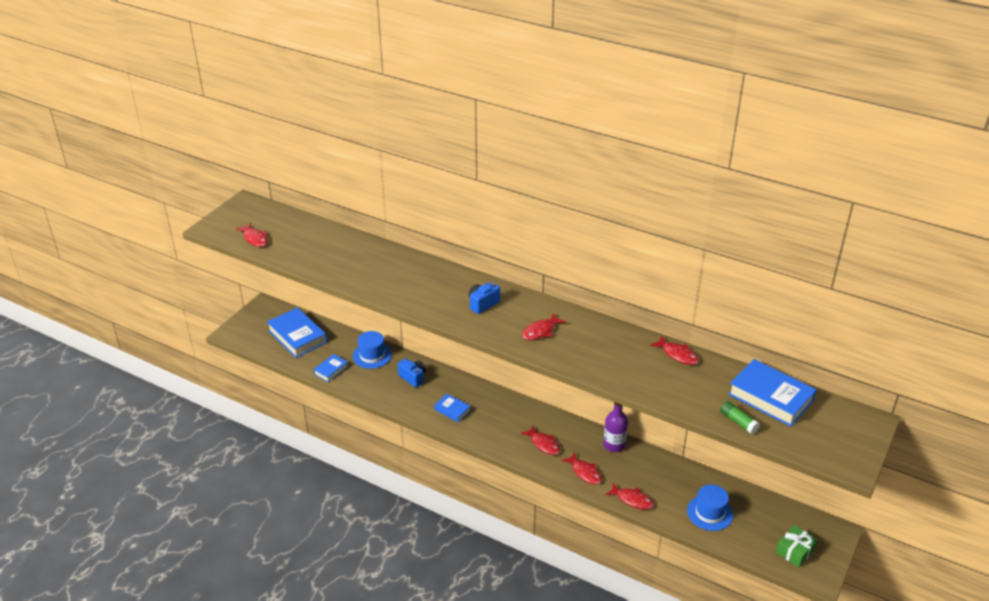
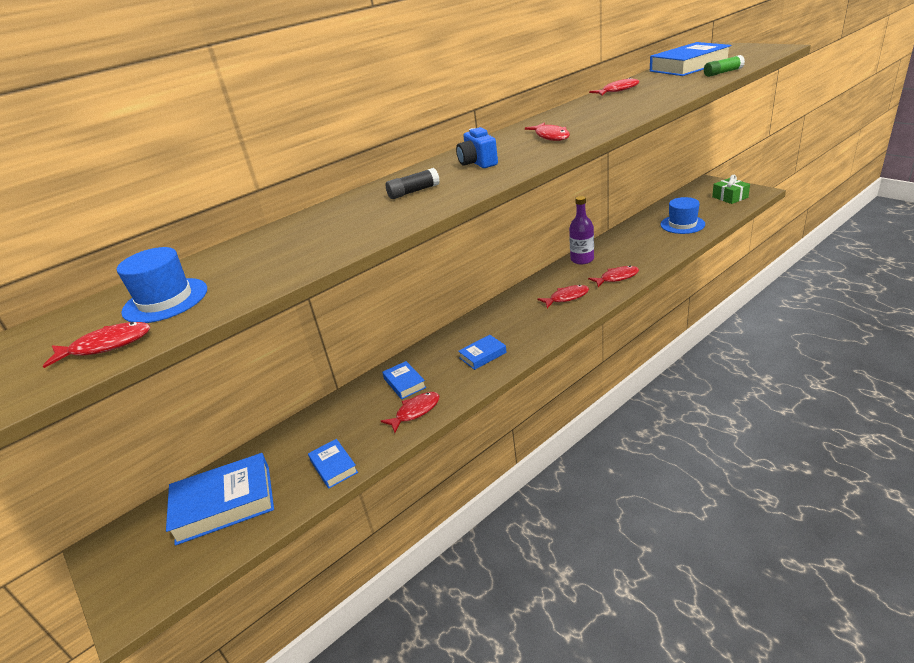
camera: 65 degrees left, 5 degrees down
(372, 355) = (333, 418): blue hat -> blue hat (165, 300)
(413, 378) = (404, 383): blue camera -> blue book
(430, 286) = (413, 192): none -> black glue stick
(632, 500) = (660, 257): red fish -> red fish (415, 412)

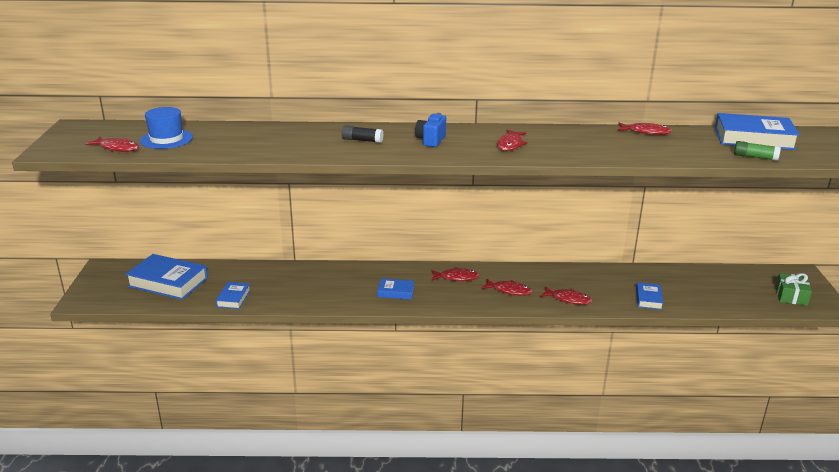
camera: 35 degrees right, 5 degrees down
(404, 383) = (330, 279): blue book -> blue book (648, 299)
(415, 412) = (310, 298): red fish -> red fish (457, 277)
(582, 259) = (570, 272): purple bottle -> none
(682, 224) = (700, 293): blue hat -> none

